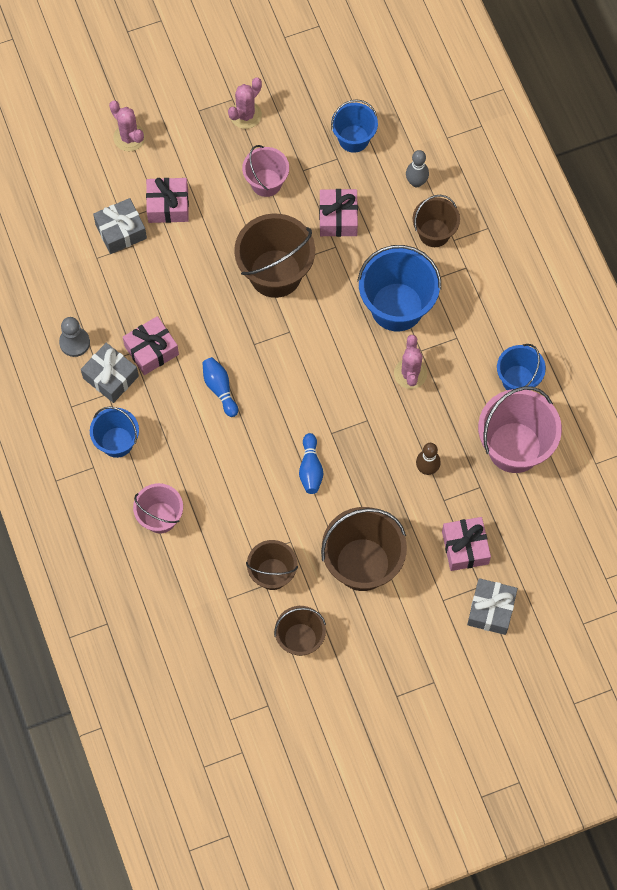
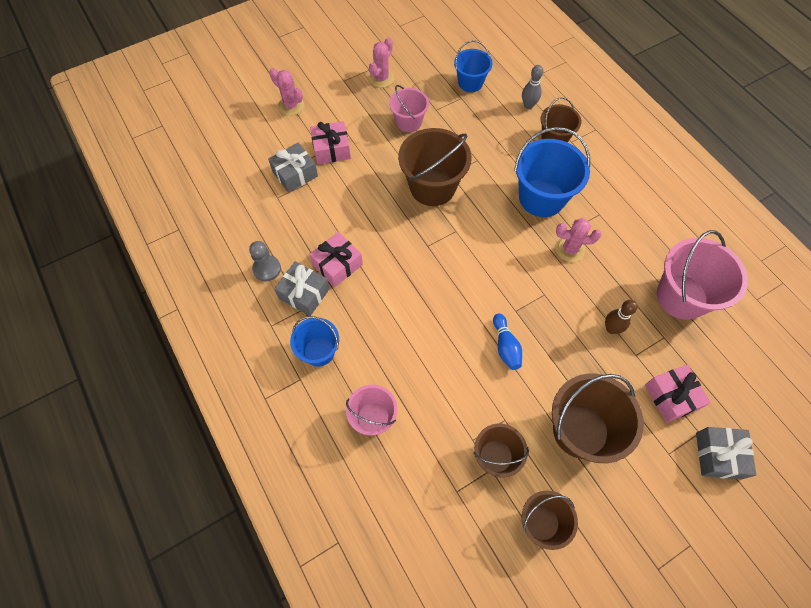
camera: 10 degrees left, 5 degrees down
(220, 389) = (405, 288): blue bowling pin -> none
(338, 218) = (473, 139): pink gift -> none
(410, 374) = (570, 249): pink cactus -> pink cactus turned 75 degrees counterclockwise
(518, 380) = (663, 240): blue bucket -> none

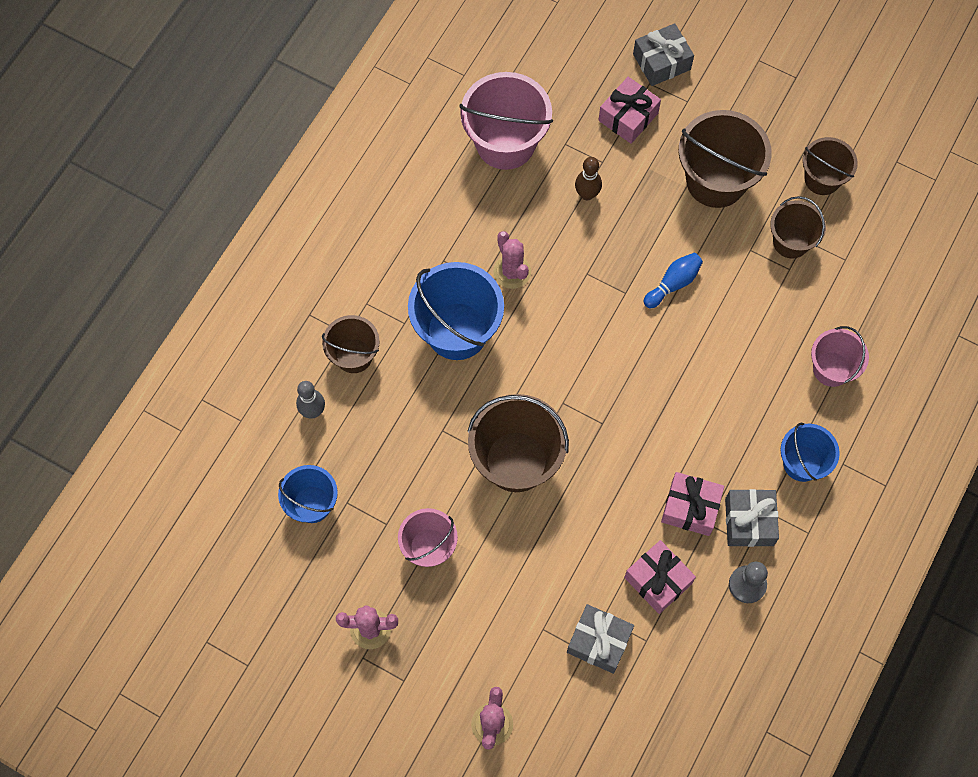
camera: 120 degrees left, 5 degrees up
(331, 149) = (533, 620): pink gift -> pink gift (658, 580)

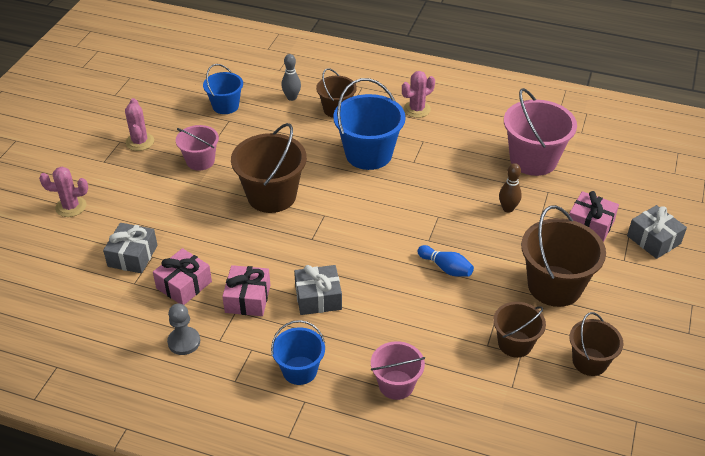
camera: 80 degrees right, 25 degrees down
(512, 272) = (425, 176): pink cactus -> pink cactus (417, 109)
(749, 522) = (240, 338): grey gift -> grey gift (318, 298)

